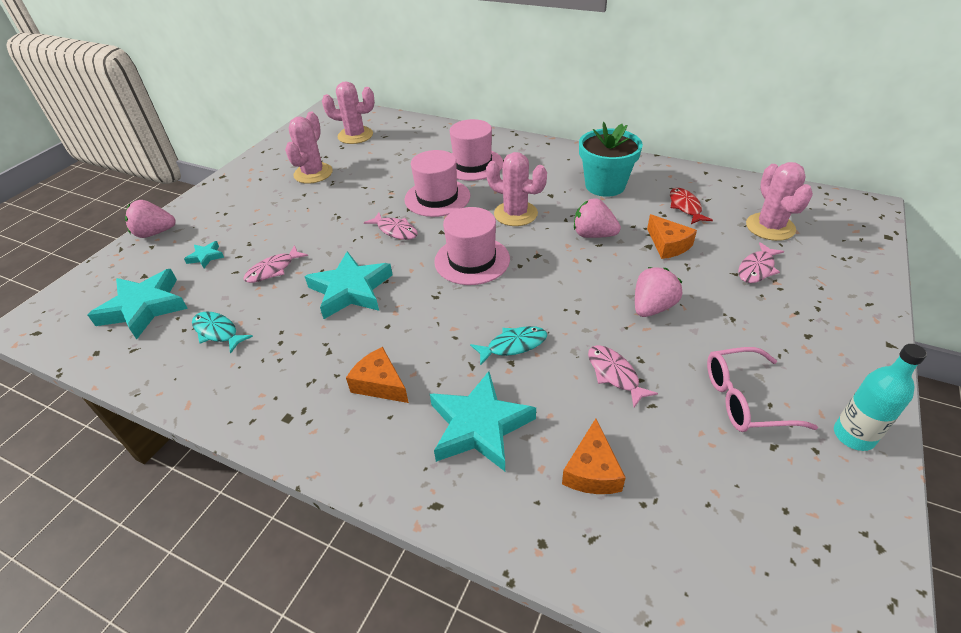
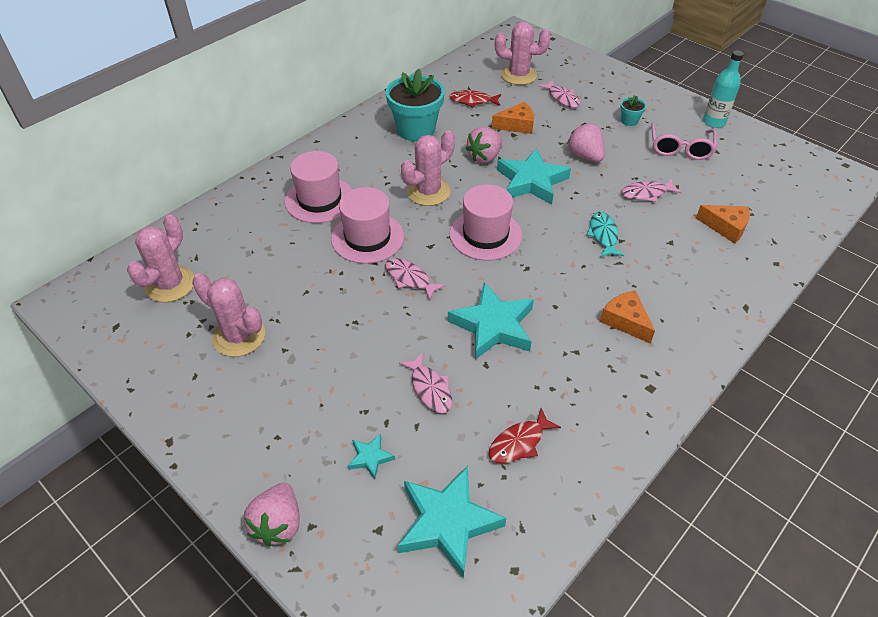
camera: 75 degrees left, 5 degrees up
(218, 332) = (519, 442): turquoise fish -> red fish
(380, 384) = (625, 321): orange cheese -> orange cheese turned 90 degrees clockwise
(395, 230) = (409, 278): pink fish -> pink fish turned 105 degrees counterclockwise
(479, 426) = (680, 271): turquoise star -> turquoise star (531, 181)
(764, 337) = (629, 121): none -> turquoise flower pot

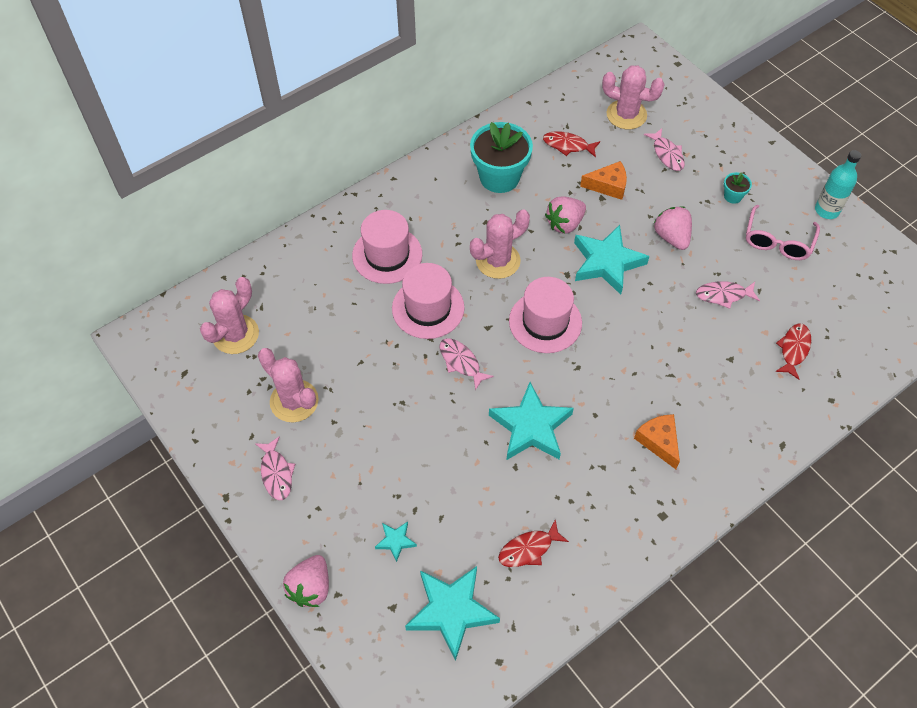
camera: 10 degrees right, 10 degrees up
(430, 388) = (459, 483): pink fish -> pink fish (276, 473)
(603, 235) = (664, 340): turquoise fish -> none
(725, 227) = (793, 349): orange cheese -> red fish

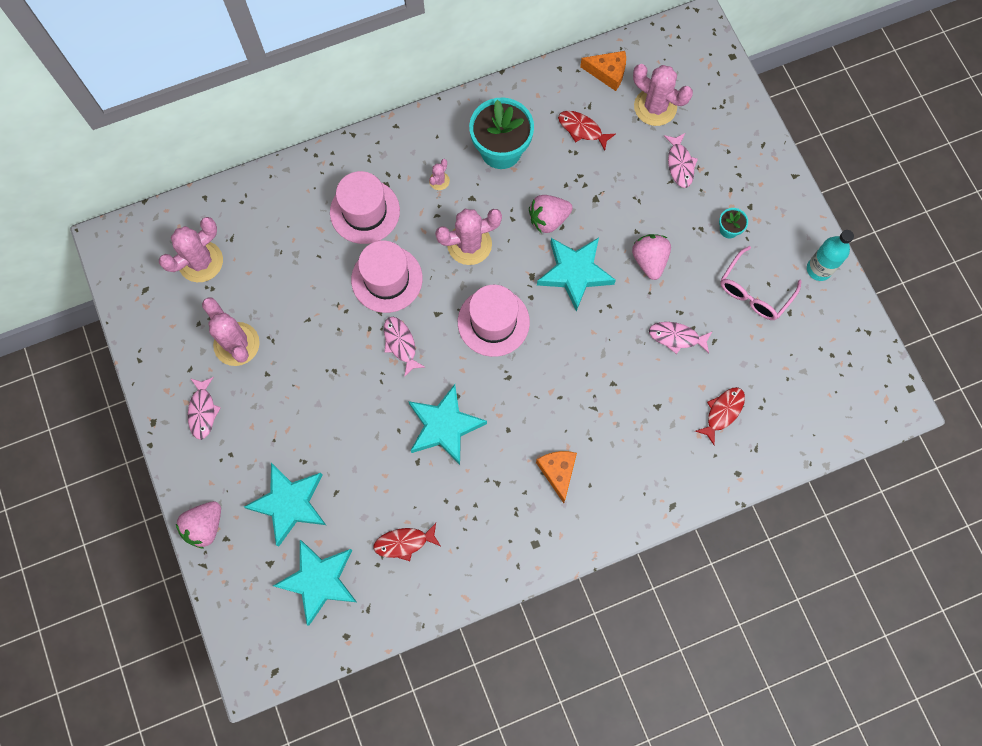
camera: 15 degrees right, 15 degrees up
(395, 541) = (289, 504): turquoise star -> turquoise star, size x2.16
(450, 214) = (439, 181): none -> pink cactus
(608, 186) = (607, 186): orange cheese -> orange cheese (607, 73)

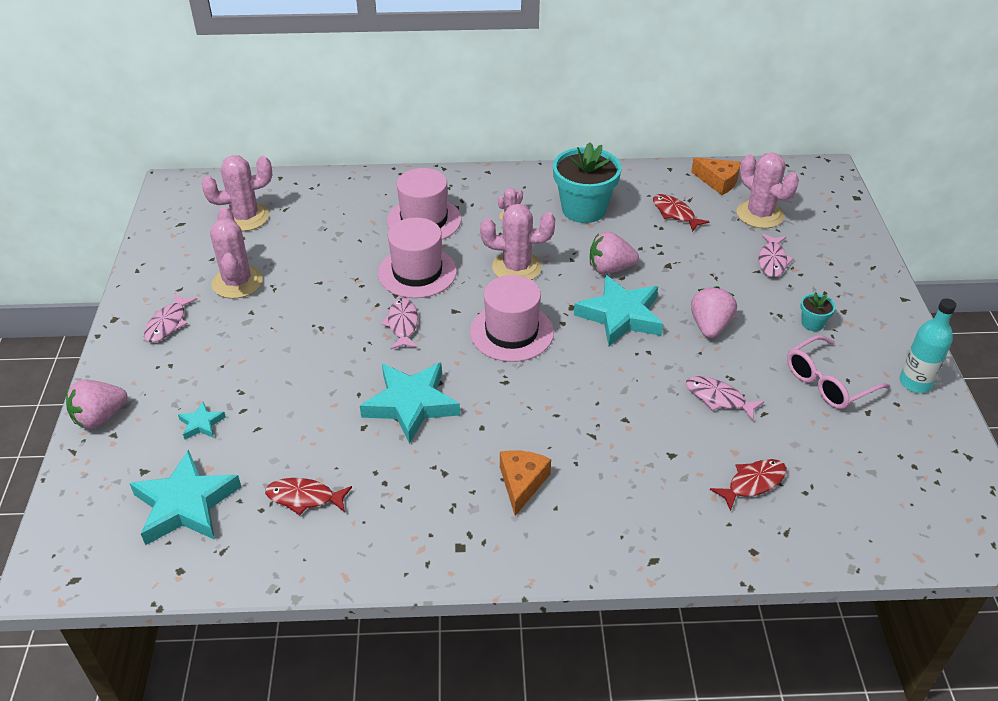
camera: 20 degrees right, 30 degrees down
(289, 504) = (201, 424): turquoise star -> turquoise star, size x0.46

